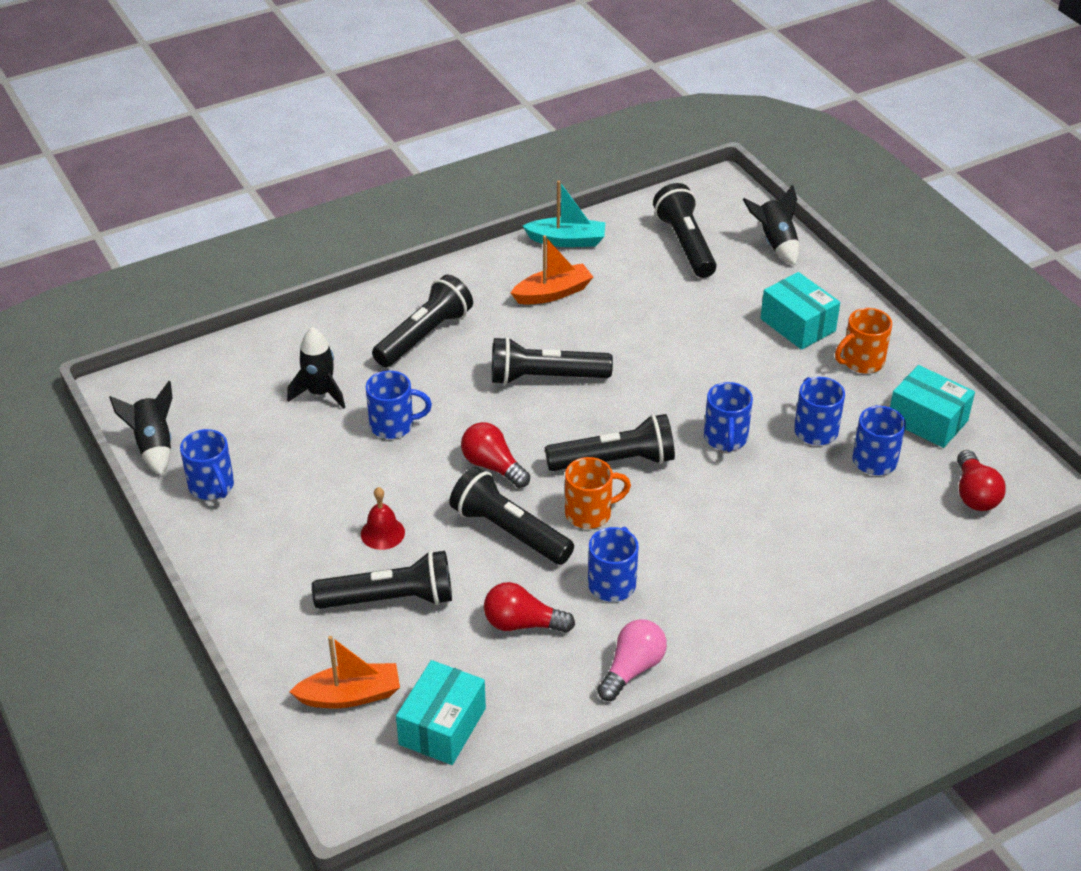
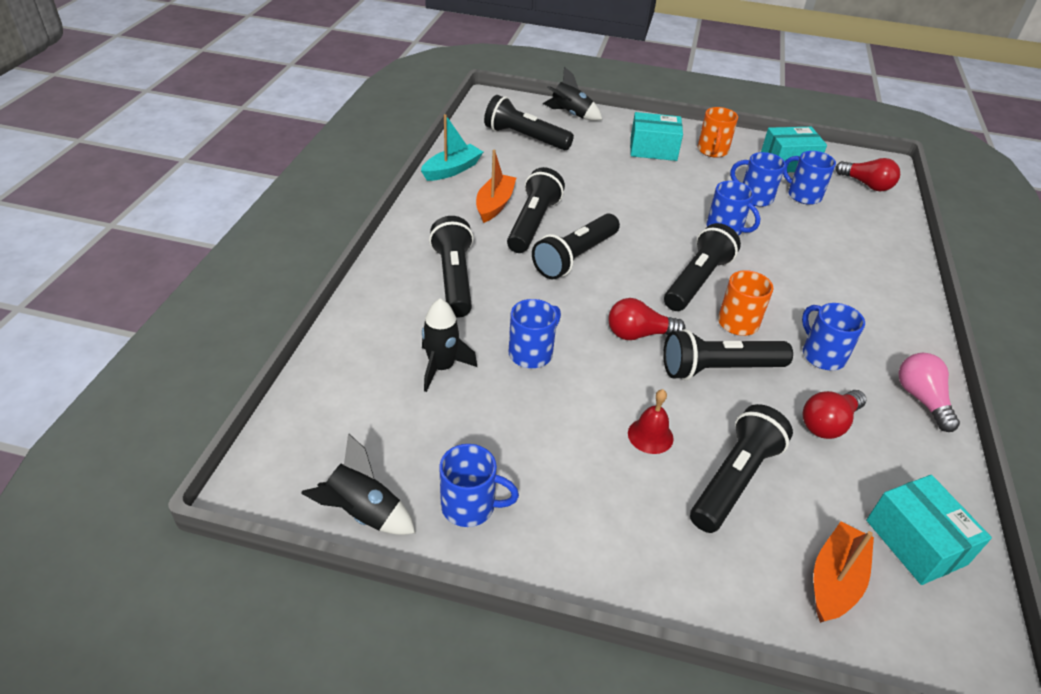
camera: 50 degrees left, 0 degrees up
(558, 328) = (533, 224): none -> black flashlight

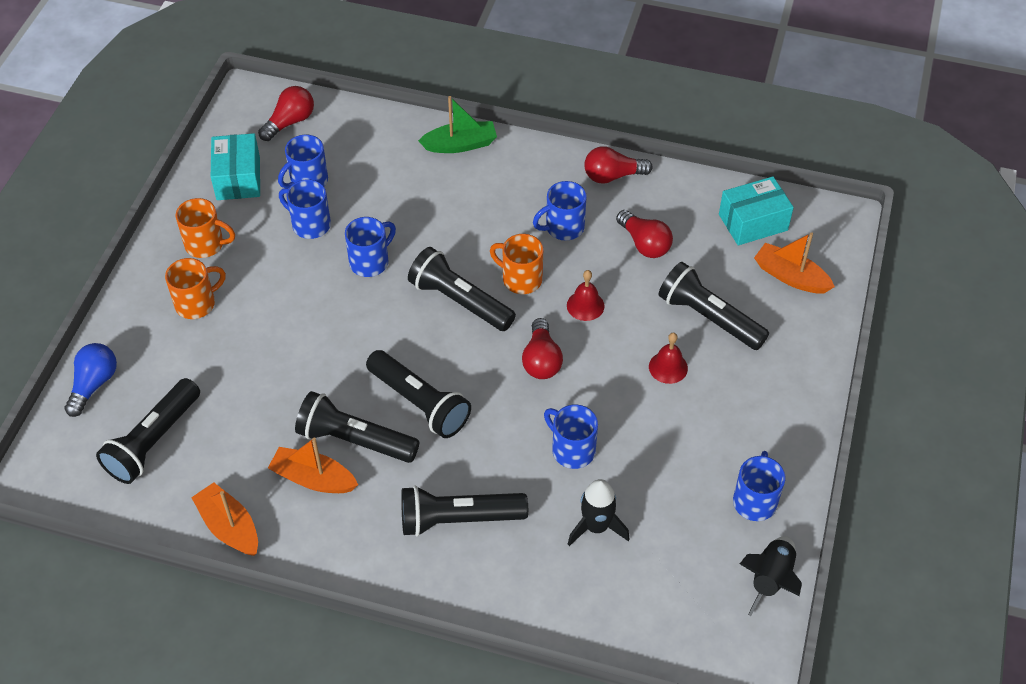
camera: 85 degrees left, 10 degrees up
(452, 170) = (229, 527): turquoise boat -> orange boat
(570, 114) = (94, 385): black rocket -> blue light bulb
(653, 149) = (197, 303): turquoise box -> orange mug
(719, 369) = (585, 305): black flashlight -> red bell
(754, 197) = (310, 224): blue mug -> blue mug turned 90 degrees clockwise
(899, 282) = (460, 144): none -> green boat
(921, 399) = (612, 176): pink light bulb -> red light bulb

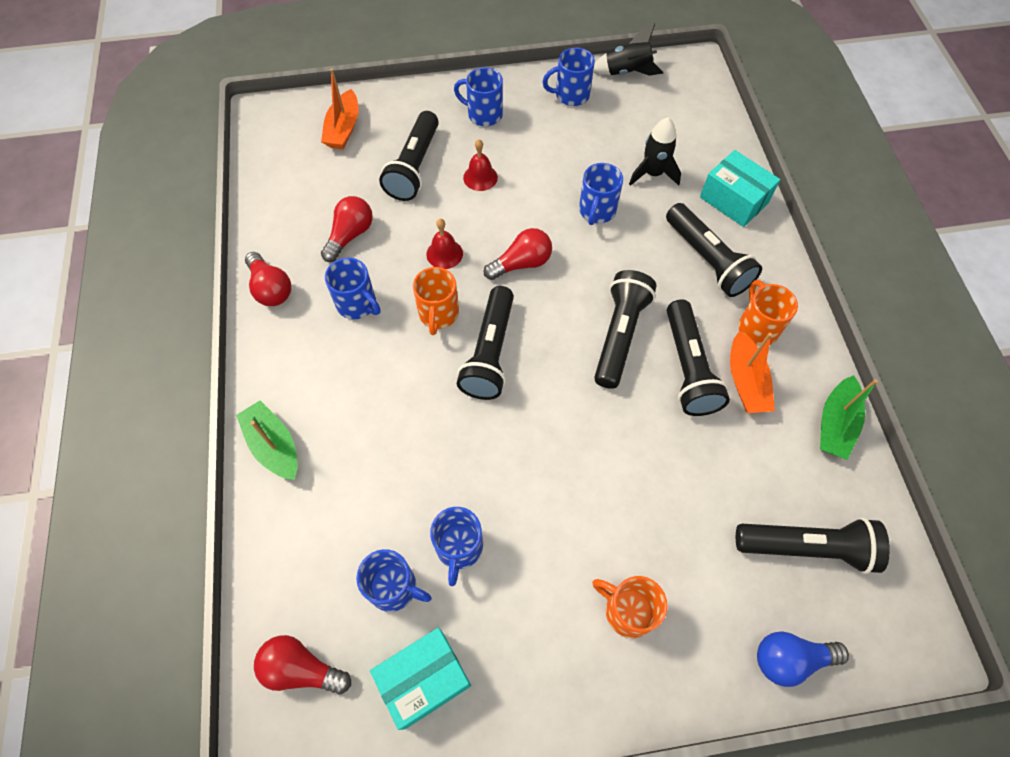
camera: 115 degrees left, 10 degrees up
(206, 244) = (543, 654): orange mug -> orange mug (757, 327)
(229, 527) = (835, 424): orange boat -> green boat
(370, 262) = (481, 457): blue mug -> blue mug (483, 114)
(753, 222) = (290, 168): turquoise box -> turquoise box (734, 200)

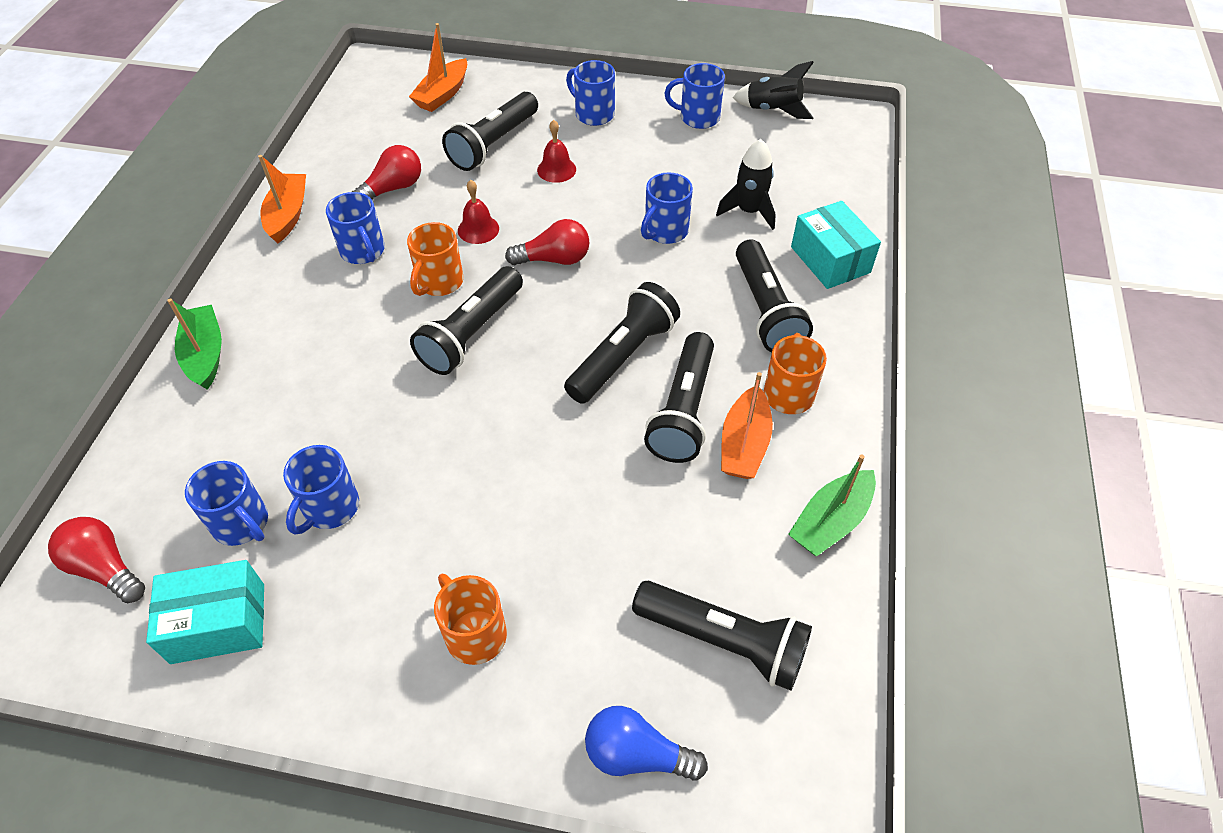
camera: 20 degrees right, 10 degrees down
(271, 288) = (288, 215): red light bulb -> orange boat

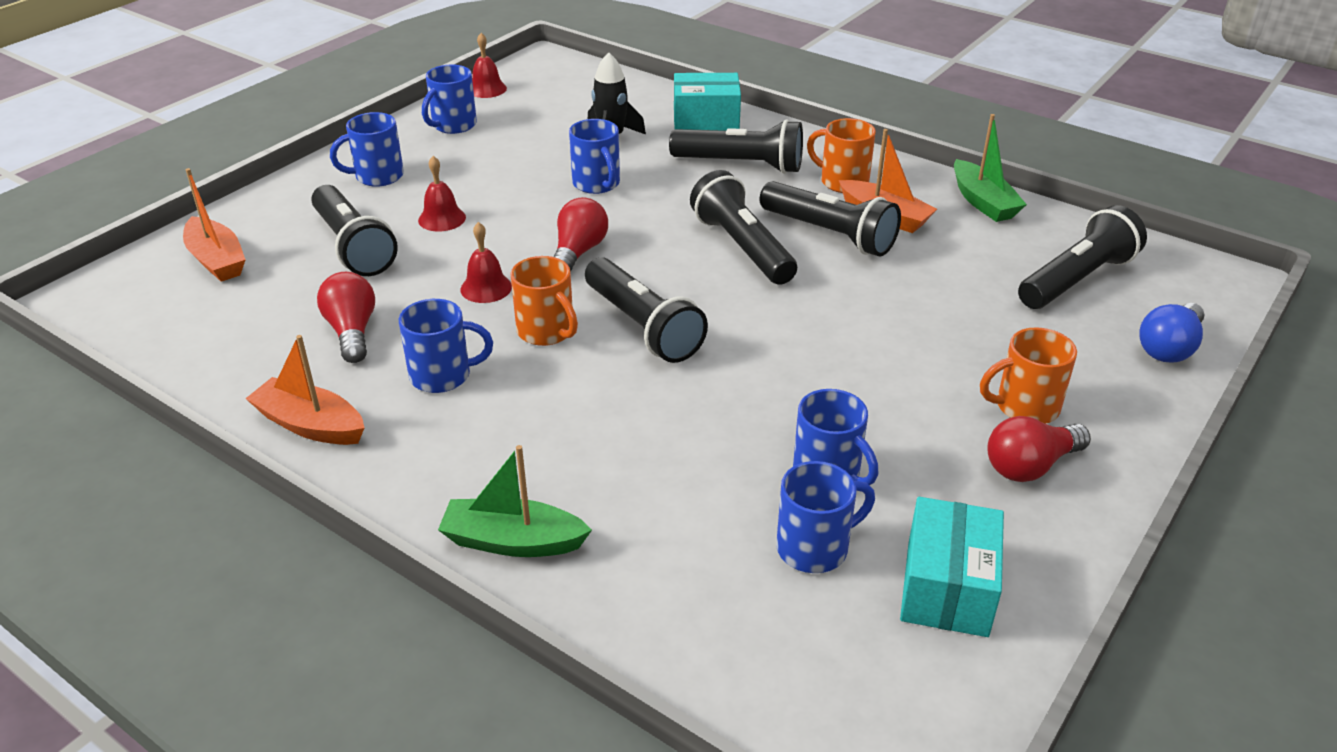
camera: 65 degrees left, 15 degrees down
(105, 568) = (824, 684): red light bulb -> red light bulb (1030, 466)
(773, 110) = (487, 89): black rocket -> red bell

